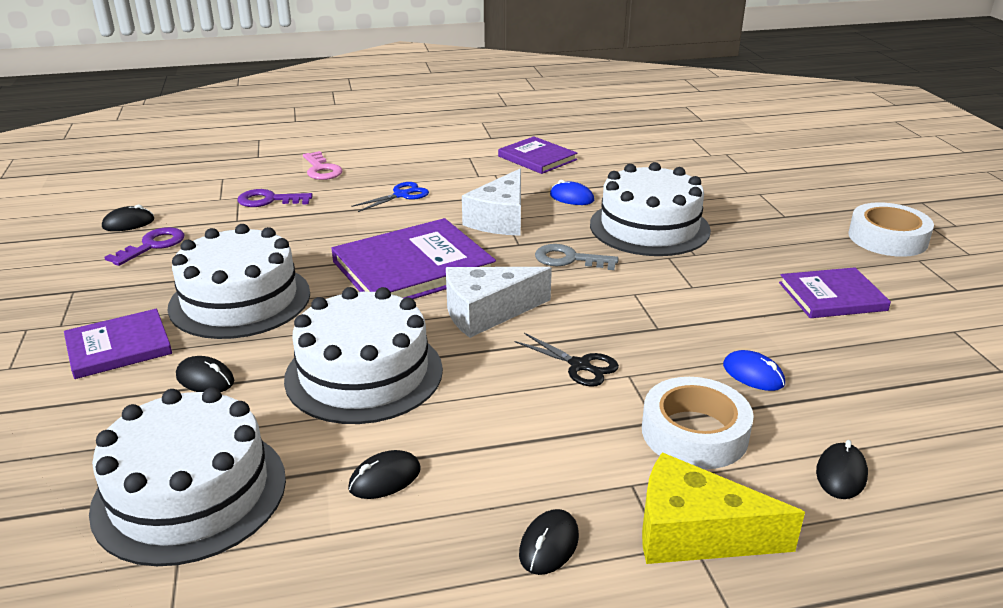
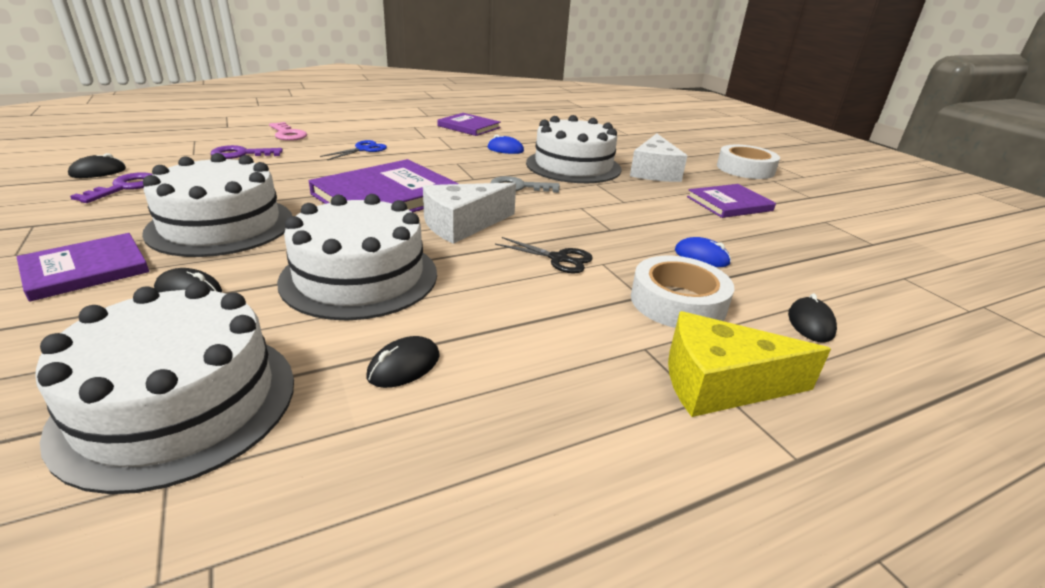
camera: 15 degrees left, 0 degrees up
(500, 219) = (452, 163): white cheese -> white cheese (654, 172)
(549, 545) = (592, 411): black mouse -> none

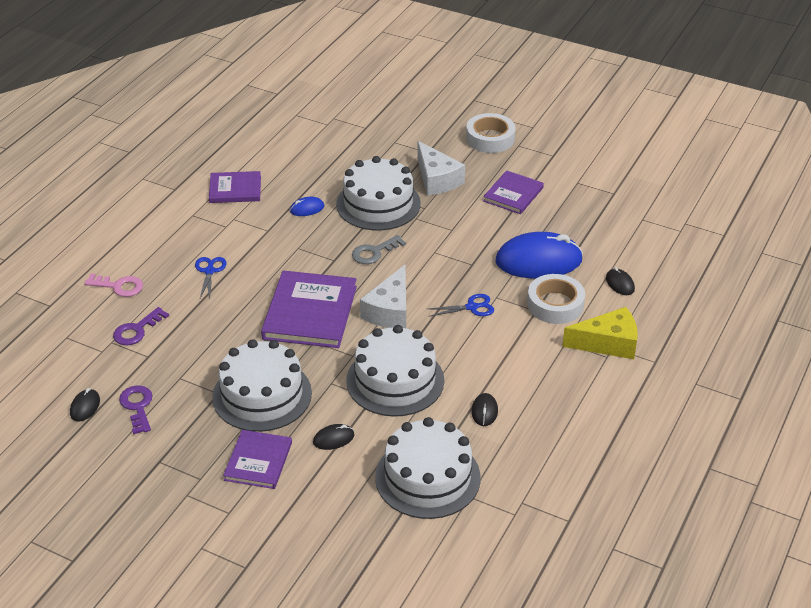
camera: 35 degrees left, 10 degrees up
(558, 259) = (472, 307): black scissors -> blue scissors
(701, 257) = (538, 261): blue mouse -> blue mouse, size x2.35
(720, 383) = (608, 343): yellow cheese -> yellow cheese turned 150 degrees counterclockwise

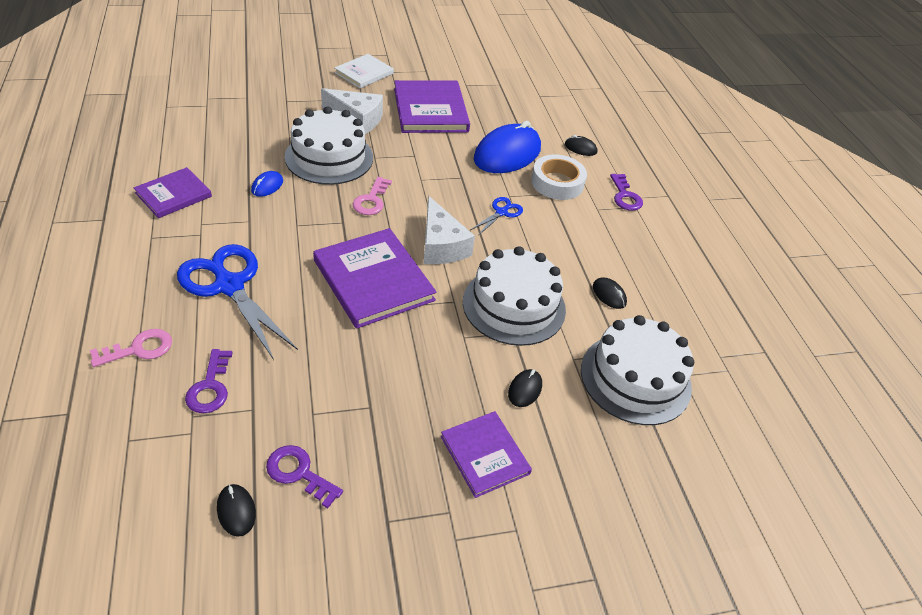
camera: 45 degrees left, 5 degrees up
(209, 271) = (229, 286): blue scissors -> blue scissors, size x2.11
(262, 395) = (415, 384): white cake -> none
(374, 252) = (371, 200): grey key -> pink key
(490, 138) = (364, 73): white tape -> white book
(513, 194) = (430, 110): purple book -> purple book, size x1.65
(608, 343) = (625, 196): yellow cheese -> purple key

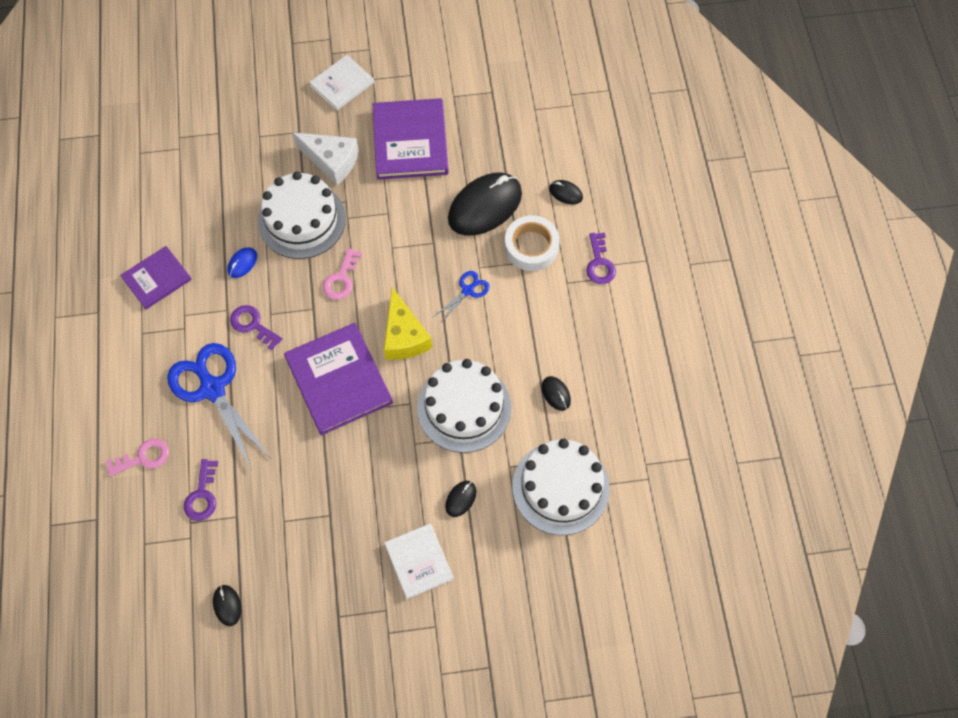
camera: 10 degrees right, 20 degrees up
(299, 473) = (273, 574): purple key -> purple key (252, 325)
(441, 245) = (404, 336): white cheese -> yellow cheese
(485, 455) = (419, 561): purple book -> white book
(507, 154) = (485, 206): blue mouse -> black mouse

